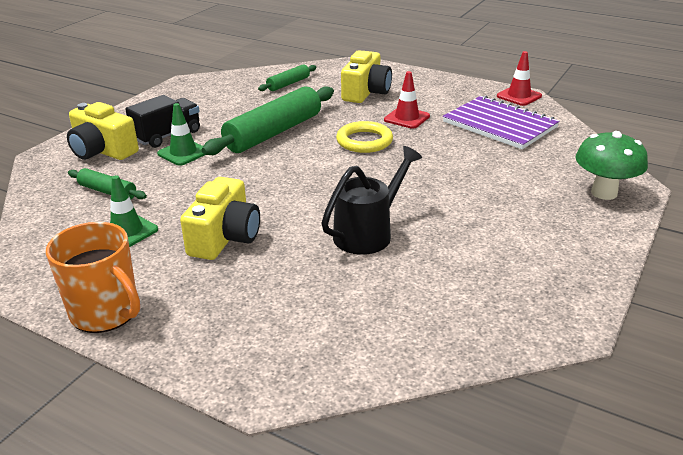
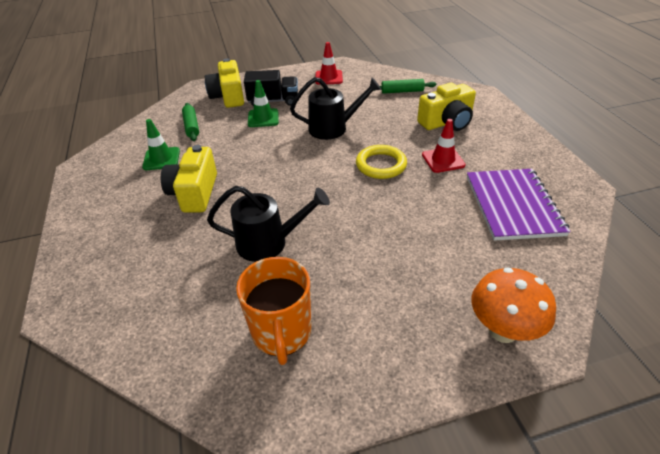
camera: 45 degrees right, 10 degrees up
(106, 312) = (82, 206): orange mug -> orange mug (282, 333)
(225, 238) = (194, 193): yellow camera -> yellow camera turned 120 degrees clockwise
(273, 133) = (333, 128): green rolling pin -> black watering can
(519, 96) = (579, 185): red traffic cone -> red traffic cone (329, 77)
(604, 193) = (503, 330): green mushroom -> orange mushroom

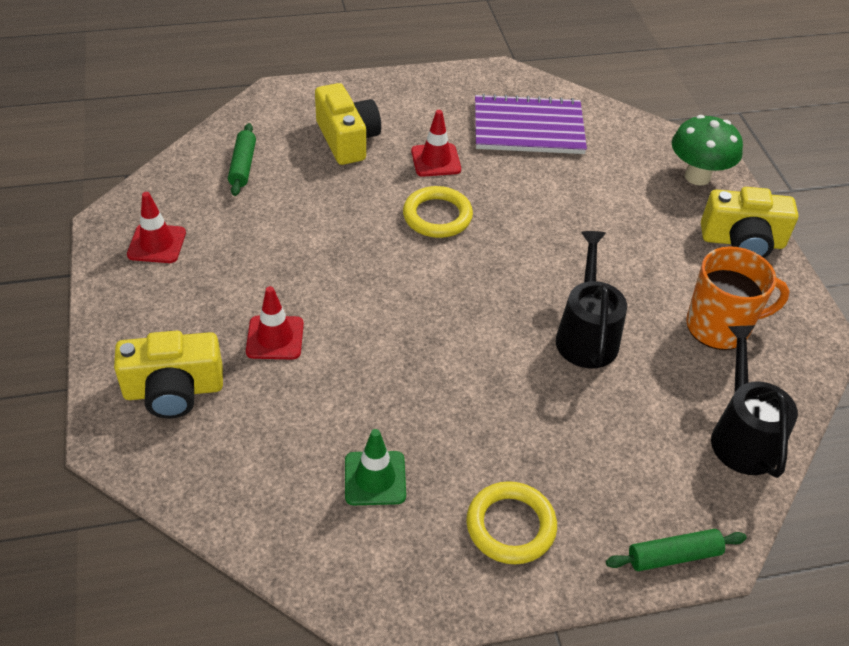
camera: 90 degrees left, 5 degrees up
(114, 210) = (510, 526): none -> yellow ring
(191, 126) = (273, 442): green rolling pin -> green rolling pin (673, 556)
(194, 193) = (477, 421): yellow camera -> yellow camera (742, 241)
(263, 118) = (275, 338): green traffic cone -> red traffic cone
(273, 101) = (217, 323): black truck -> none
(333, 128) = (331, 253): black watering can -> black watering can (741, 435)
(503, 330) = (697, 177): orange mushroom -> green mushroom

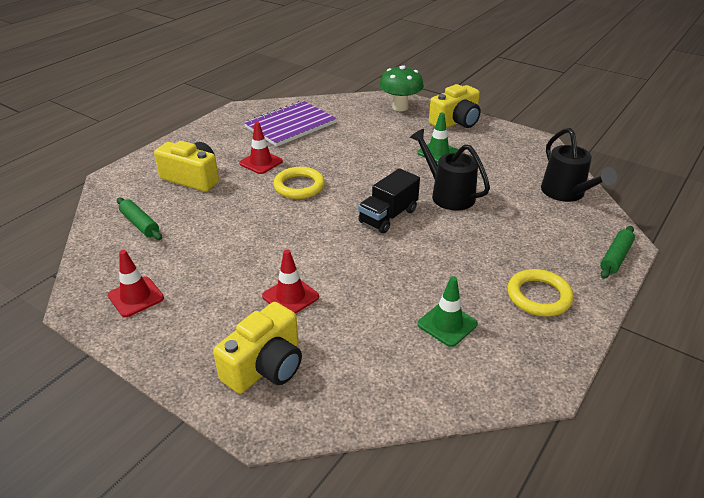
camera: 40 degrees left, 10 degrees down
(481, 316) = (388, 216): none -> black truck
(654, 271) = (438, 152): none -> green traffic cone
(719, 327) = (496, 158): orange mug -> none
(741, 435) = (566, 193): black watering can -> black watering can turned 150 degrees counterclockwise

